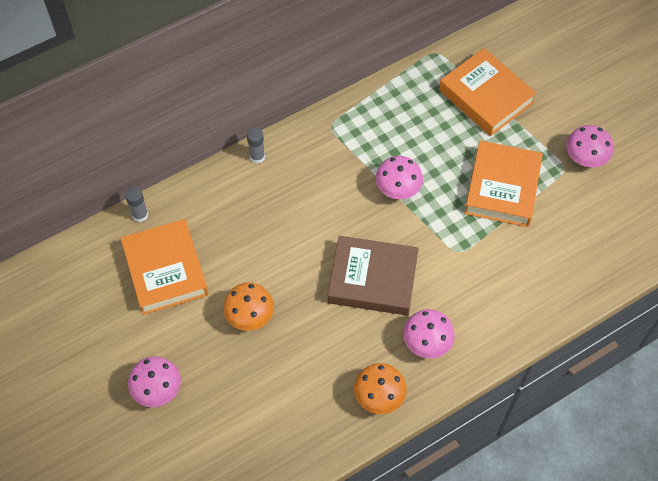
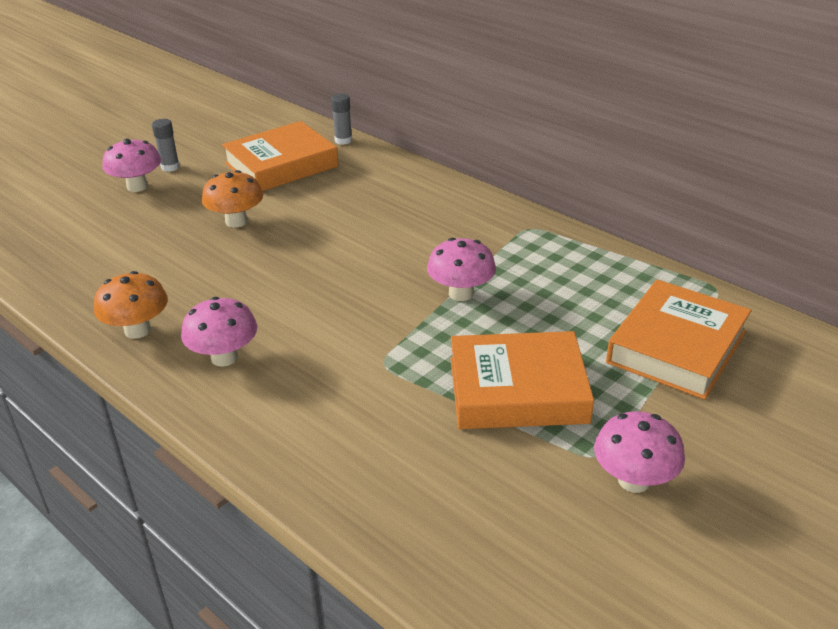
camera: 75 degrees right, 25 degrees down
(257, 157) = (453, 188): grey glue stick -> grey glue stick (170, 167)
(372, 279) = (312, 296): brown book -> none

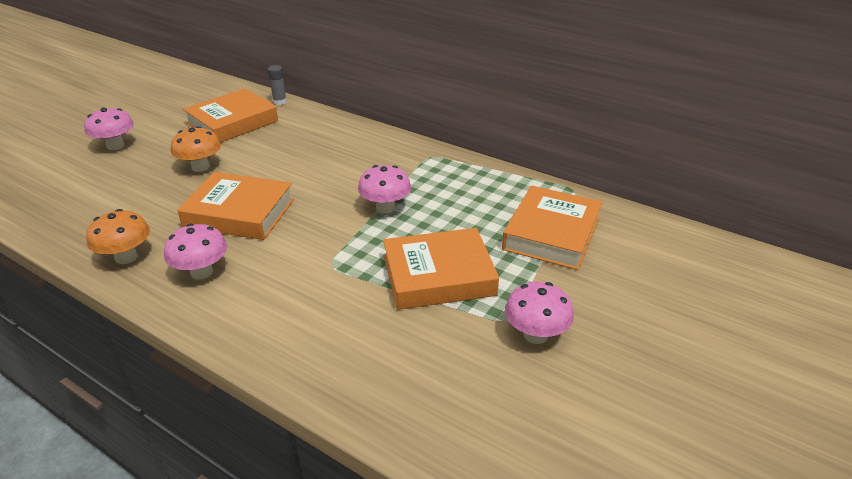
camera: 10 degrees left, 0 degrees up
(170, 167) = (142, 129): grey glue stick -> none
(277, 285) = (239, 213): none -> orange book

